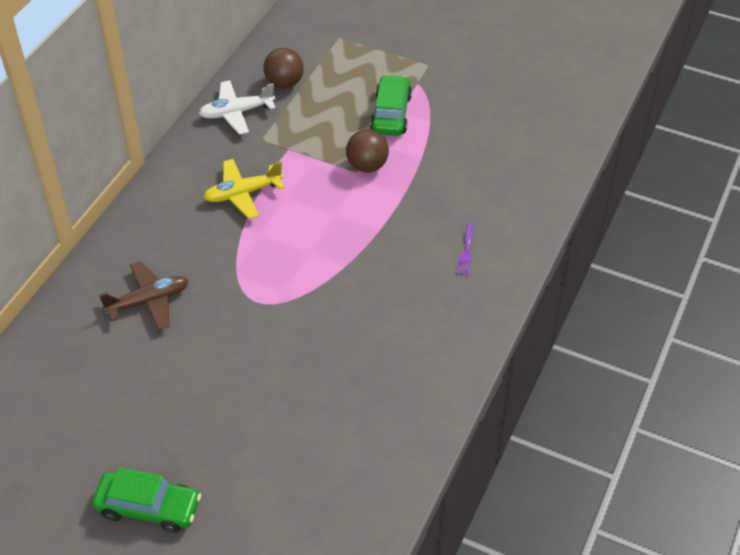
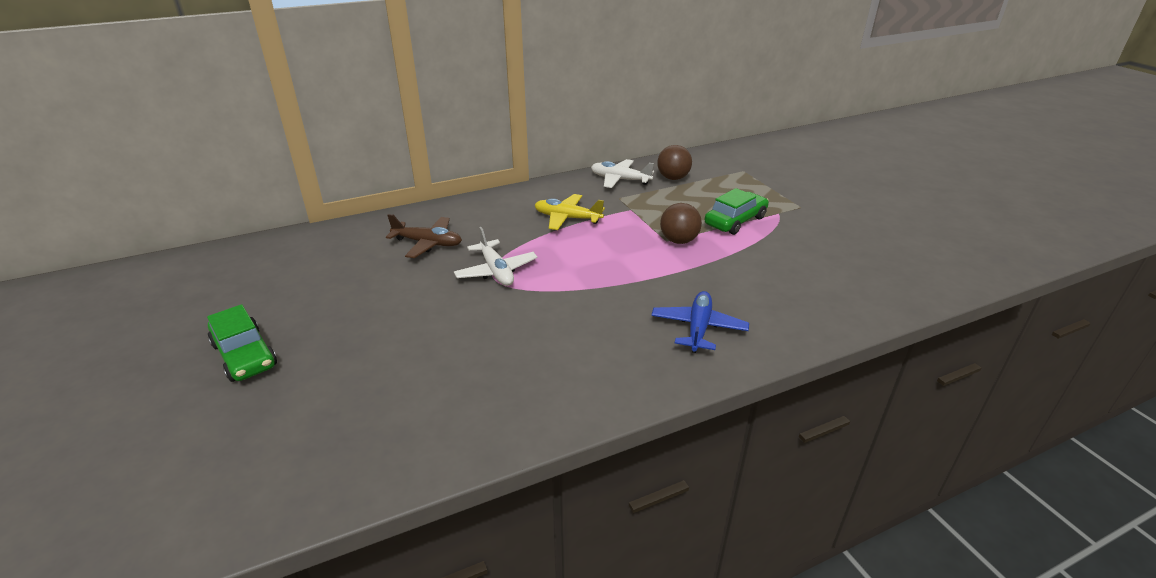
camera: 40 degrees right, 15 degrees down
(251, 293) = (496, 271): none -> white plane
(466, 252) = (698, 328): purple fork -> blue plane

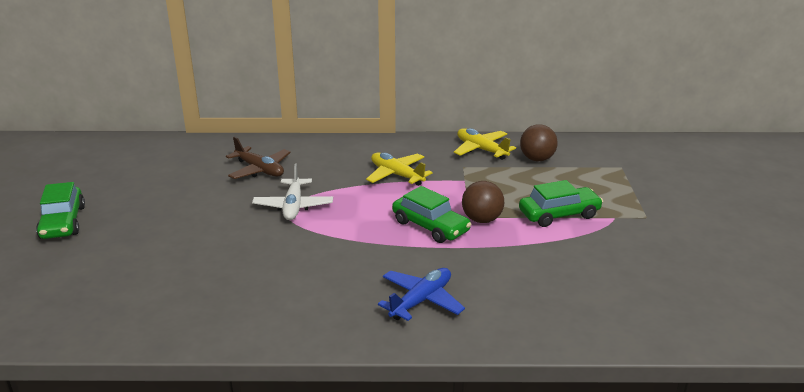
camera: 25 degrees right, 5 degrees down
(620, 180) = (481, 150): white plane -> yellow plane
(641, 258) = (430, 226): none -> green car

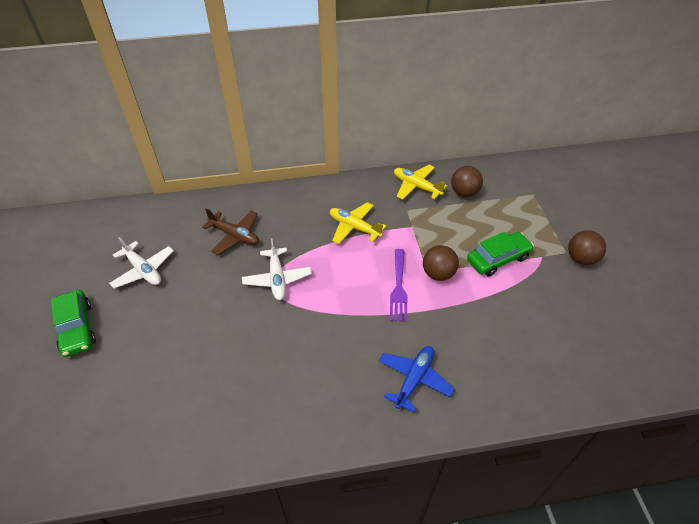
camera: 10 degrees left, 20 degrees up
(151, 186) = (143, 270): none -> white plane
(430, 226) = (398, 288): green car -> purple fork
(664, 224) = (581, 259): none -> brown ball

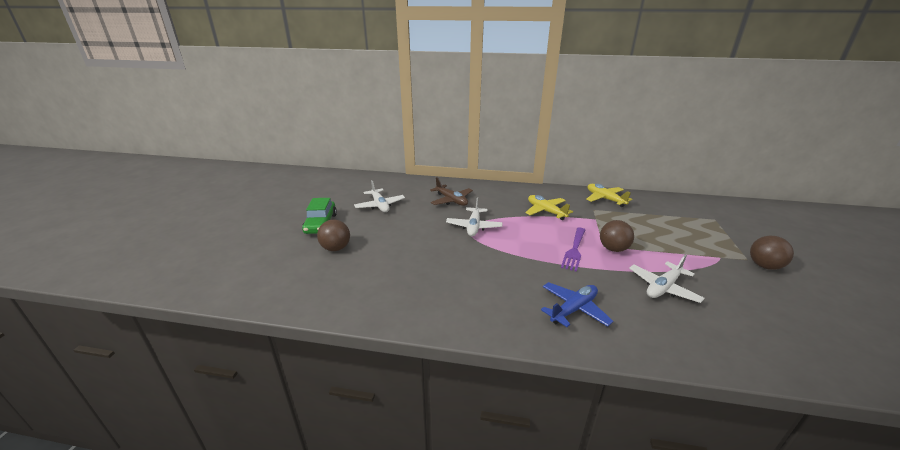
camera: 20 degrees right, 20 degrees down
(464, 193) = (647, 208): brown ball -> brown ball (336, 248)
(493, 319) = (663, 287): none -> white plane
(498, 259) = (674, 251): green car -> none

